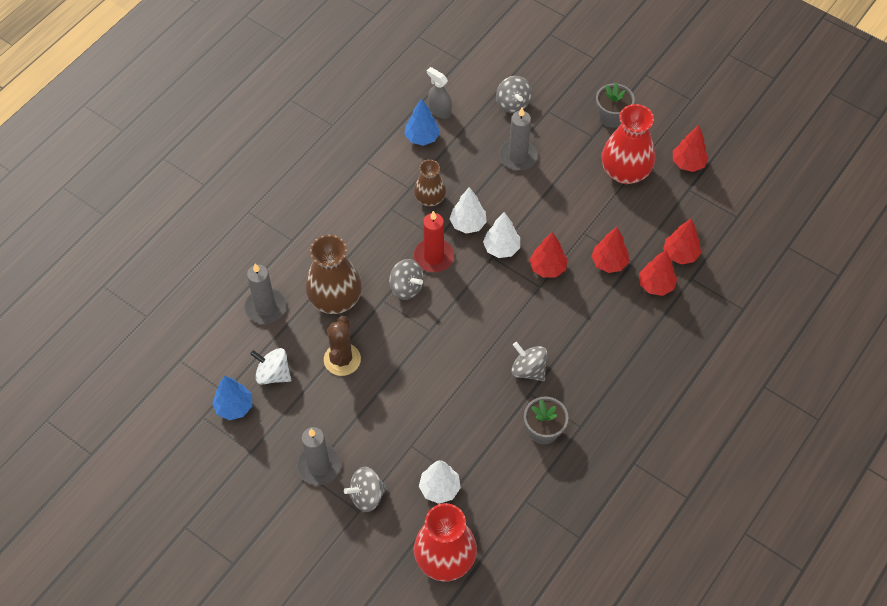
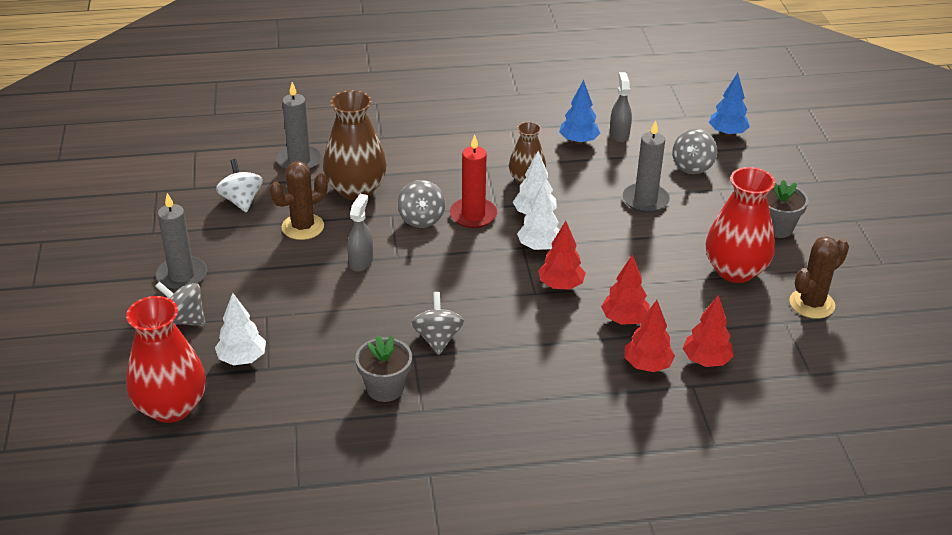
camera: 45 degrees right, 20 degrees down
(234, 407) = (185, 200): blue tree -> blue tree (727, 133)
(413, 354) = (361, 261): none -> grey spray bottle
(688, 163) = (812, 304): red tree -> brown cactus

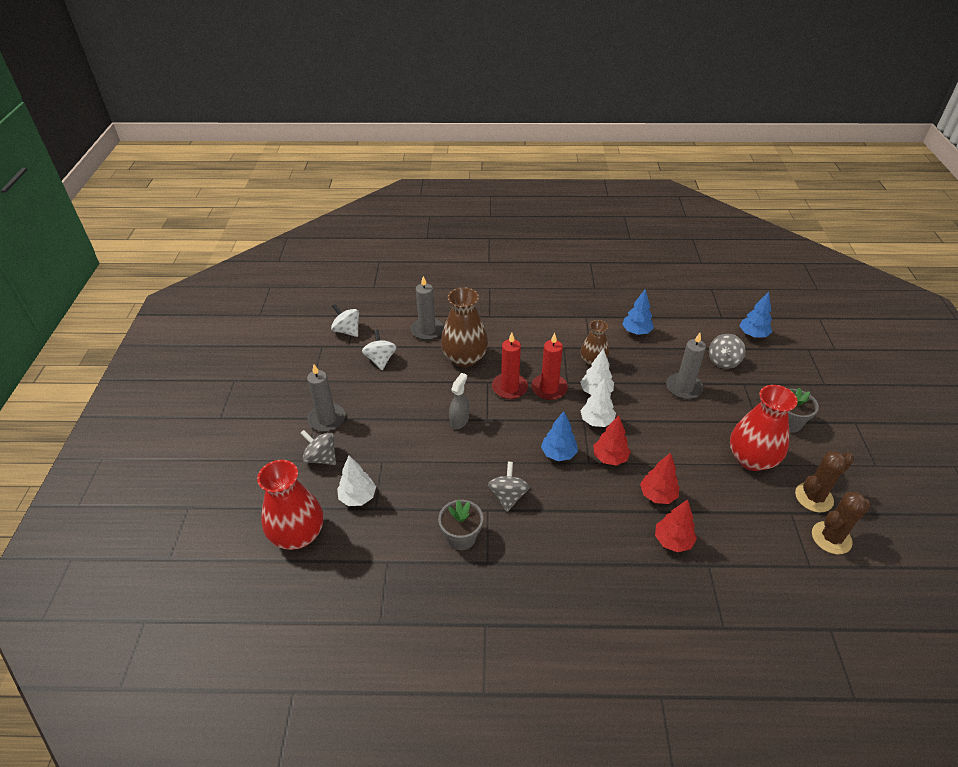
camera: 10 degrees right, 5 degrees up
(188, 170) = (347, 331): none -> white spinning top
(303, 227) = (421, 386): brown cactus -> brown cactus (831, 538)
(421, 219) = (509, 388): grey spinning top -> red candle
(495, 287) = (558, 454): none -> blue tree
(619, 134) = (668, 328): grey spray bottle -> none
(706, 361) = (721, 542): red tree -> none

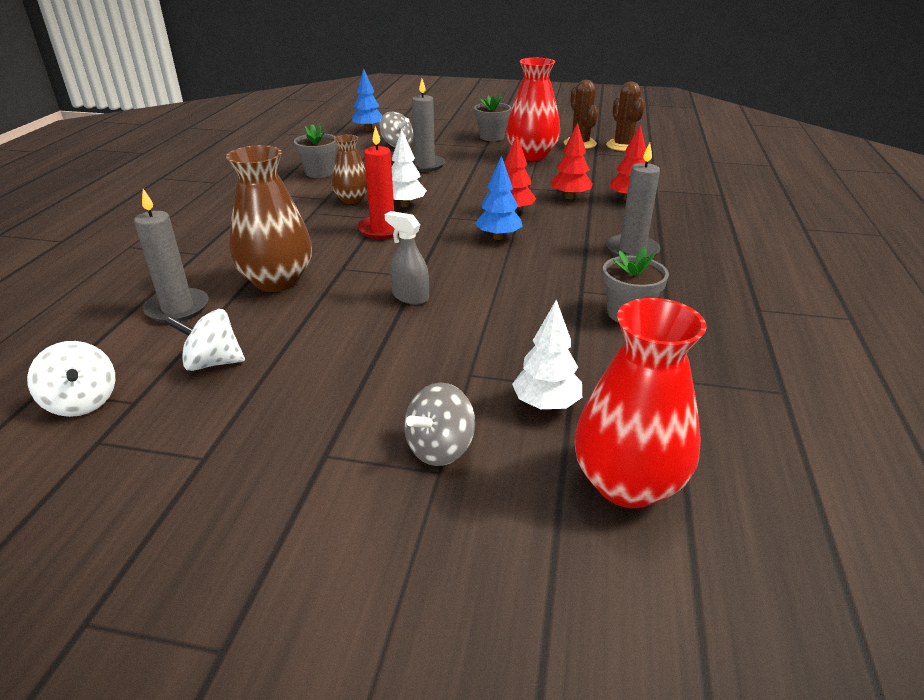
camera: 80 degrees left, 10 degrees down
(327, 419) = (336, 438): grey candle -> grey candle (632, 250)
(347, 331) = (82, 402): white spinning top -> white spinning top turned 90 degrees counterclockwise
(508, 496) = (561, 275): grey spinning top -> none
(509, 388) = (365, 254): red candle -> none
(597, 421) = (453, 210): white tree -> none
(636, 332) = (319, 172): blue tree -> grey flower pot

